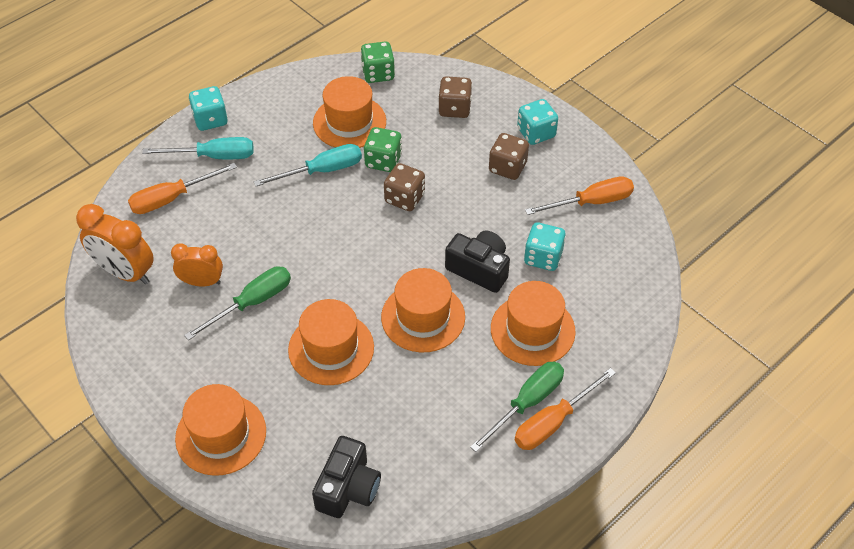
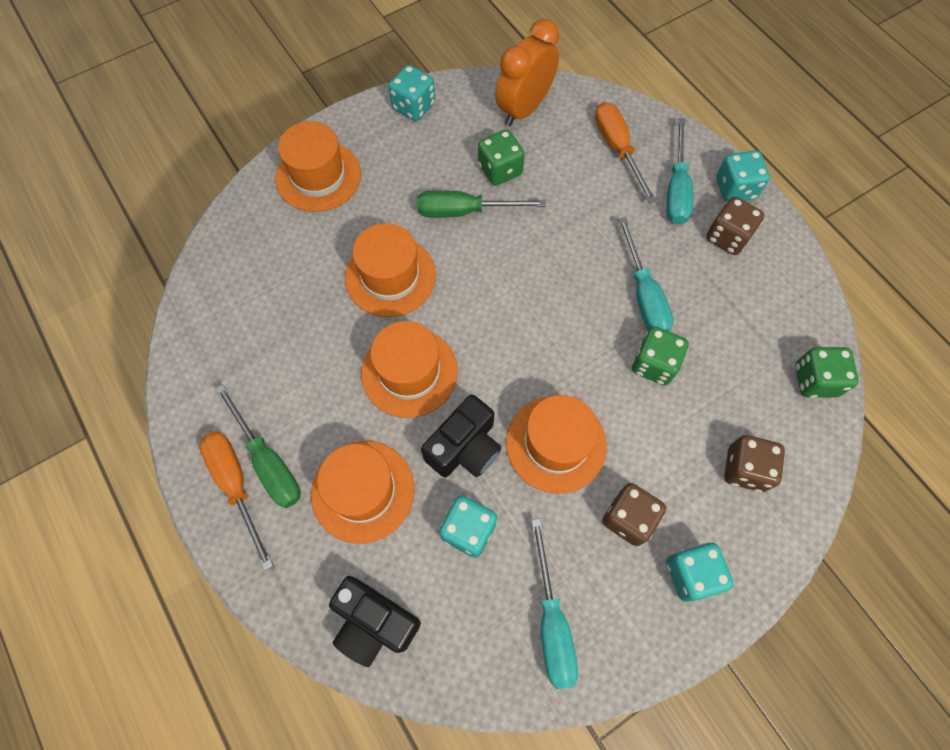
camera: 100 degrees right, 15 degrees up
(124, 366) = (413, 106): none -> turquoise dice
(202, 282) = (500, 170): orange clock -> green dice
(252, 303) = (464, 211): green screwdriver -> green screwdriver turned 120 degrees clockwise
(348, 488) = (228, 273): black camera -> black camera (374, 623)
(349, 122) = (724, 334): orange hat -> orange hat (556, 444)
(404, 198) = (589, 380): brown dice -> brown dice (727, 237)
(591, 202) = (552, 622): orange screwdriver -> turquoise screwdriver

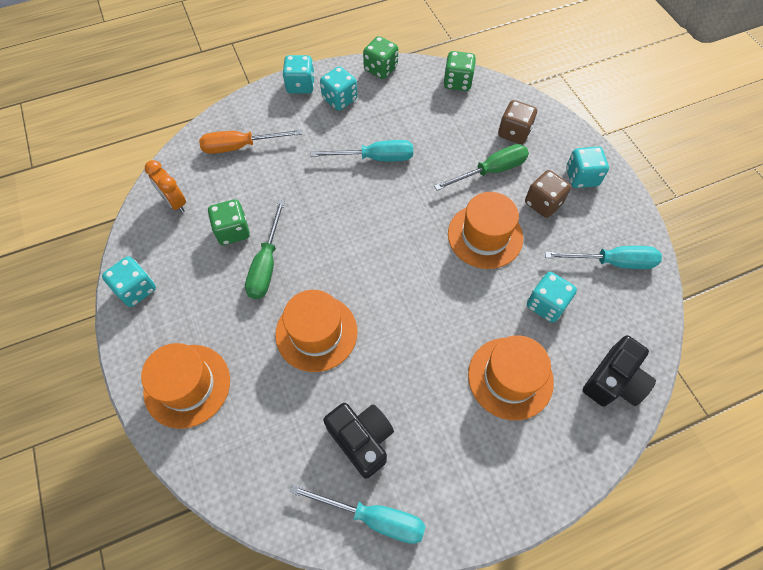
camera: 80 degrees left, 5 degrees down
(236, 485) = (496, 486): orange screwdriver -> none
(268, 462) = (478, 455): green screwdriver -> green screwdriver (491, 171)
(409, 372) = (411, 329): orange hat -> none
(465, 447) = (481, 297): black camera -> black camera (361, 439)
(524, 109) = (175, 202): orange clock -> orange clock, size x0.64
(654, 364) = (432, 164): green dice -> green dice (380, 69)
(676, 189) = (290, 119): turquoise screwdriver -> turquoise screwdriver (374, 517)
(727, 237) = (339, 99): brown dice -> turquoise dice

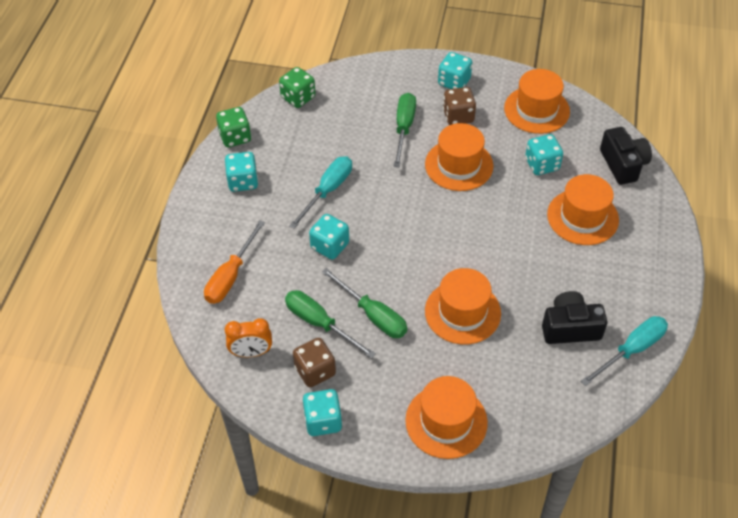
camera: 55 degrees left, 10 degrees down
(233, 231) = (319, 323): green dice -> green screwdriver
(300, 85) = (200, 200): turquoise dice -> turquoise dice (330, 246)
(514, 132) = (380, 94): brown dice -> brown dice (315, 371)
(612, 262) = (536, 110): turquoise screwdriver -> orange hat

